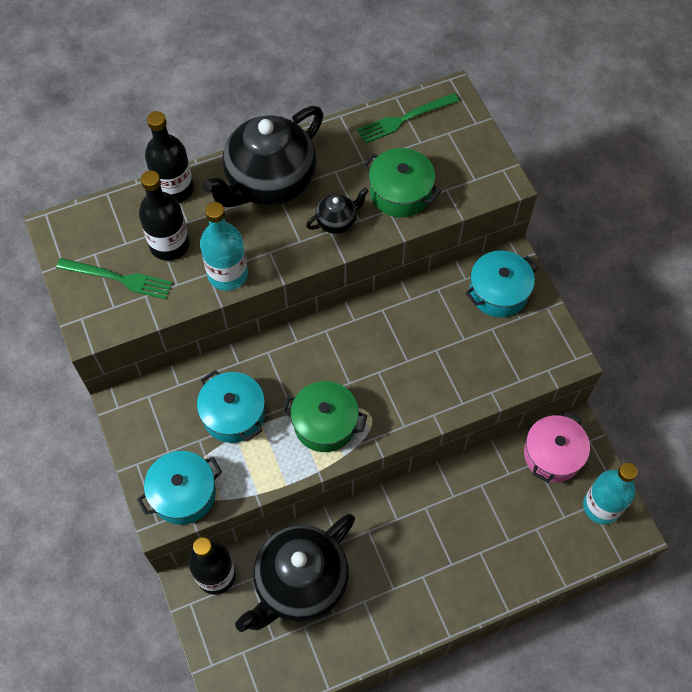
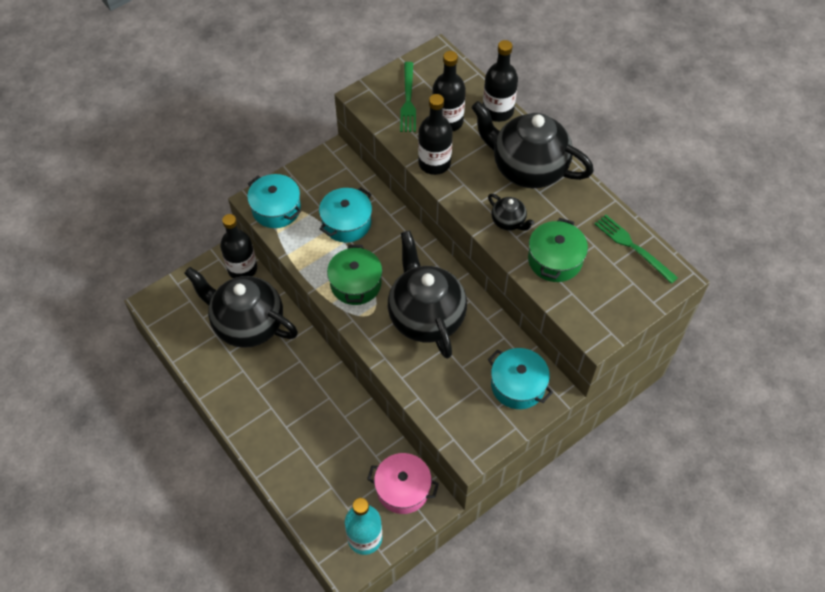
camera: 75 degrees right, 5 degrees down
(228, 274) = (434, 163): turquoise bottle -> black bottle
(391, 359) = (426, 316): none -> black teapot

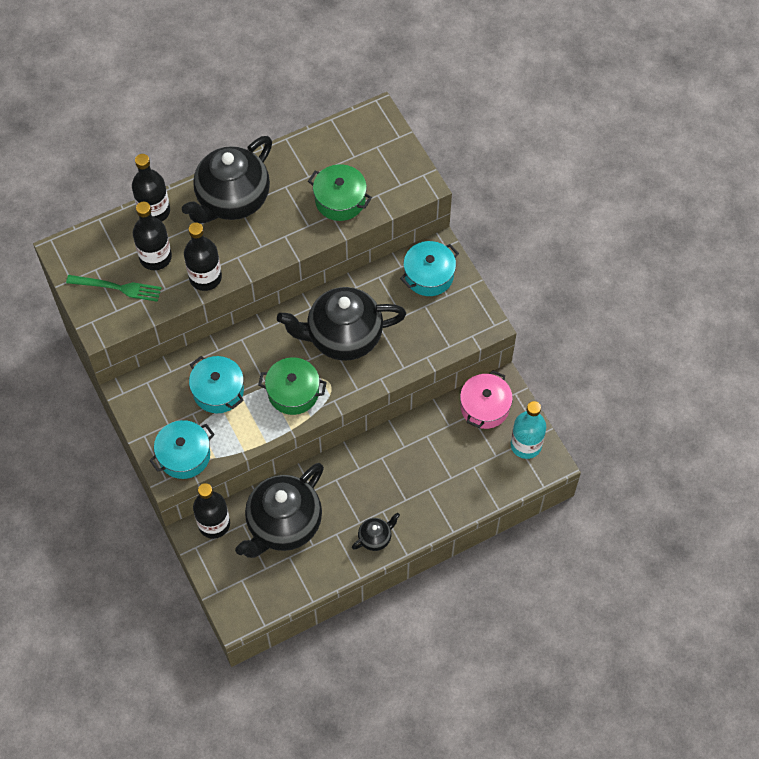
camera: 80 degrees left, 5 degrees up
(508, 222) = (290, 228): black teapot -> black teapot (375, 538)
(633, 247) = (340, 137): green fork -> none

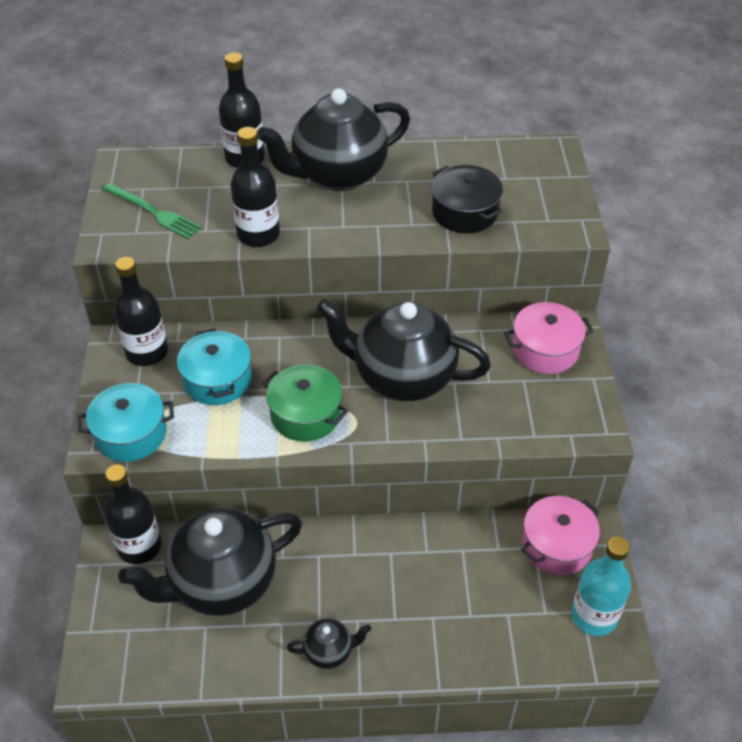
camera: 25 degrees right, 15 degrees down
(155, 257) = (216, 198): black bottle -> black bottle (147, 352)
(340, 200) = (464, 212): green pot -> black pot
(429, 275) = (545, 350): turquoise pot -> pink pot

